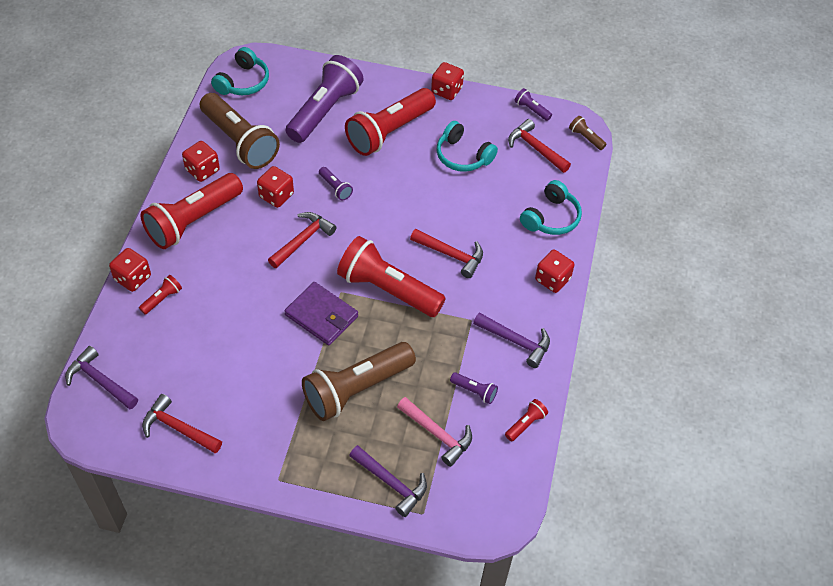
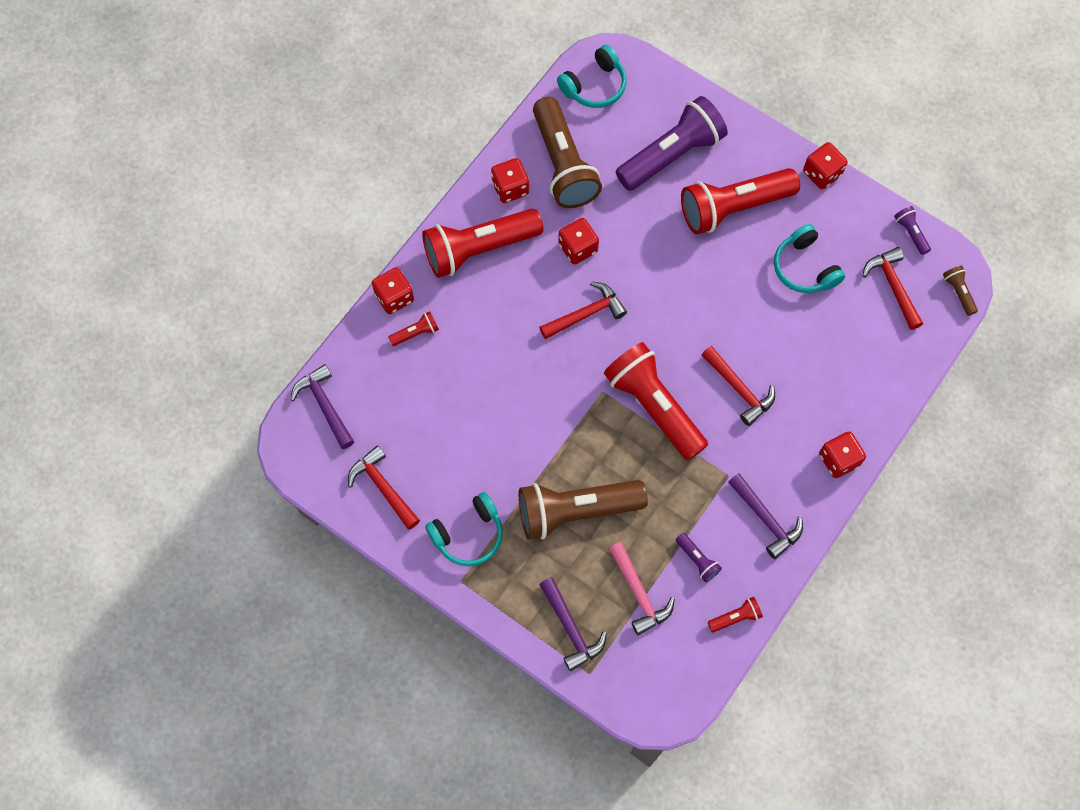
camera: 25 degrees right, 15 degrees up
(322, 315) = (572, 412): purple wallet -> none
(335, 188) = (645, 260): purple flashlight -> none
(551, 217) = (871, 382): turquoise headphones -> turquoise headphones (468, 534)

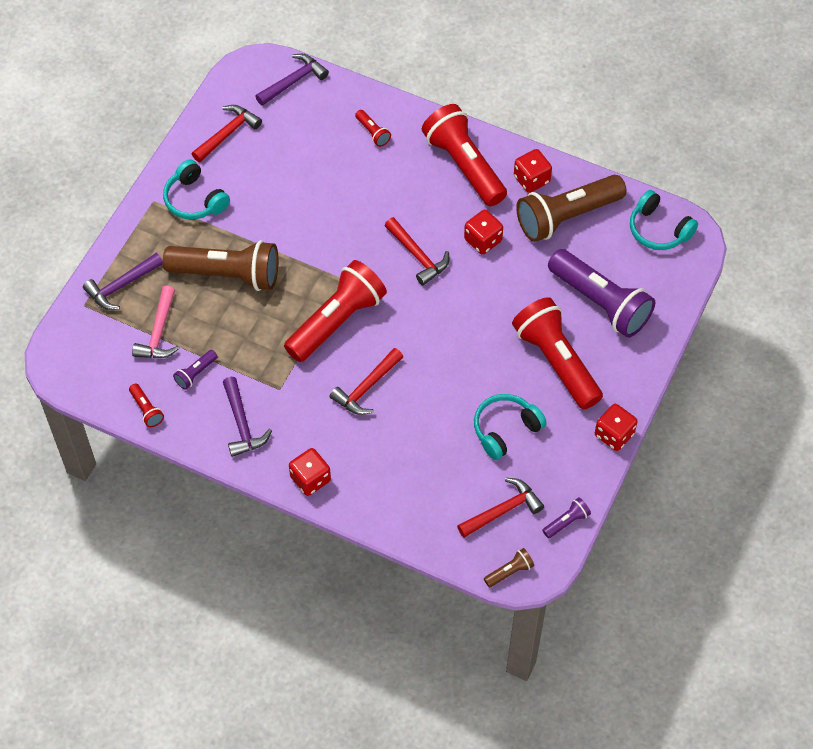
camera: 80 degrees right, 10 degrees down
(394, 297) = (403, 112): red dice -> none
(575, 511) = (228, 274): brown flashlight -> brown flashlight turned 120 degrees clockwise
(639, 593) = (159, 332): pink hammer -> pink hammer turned 45 degrees counterclockwise
(766, 519) = (242, 424): purple hammer -> purple hammer turned 60 degrees counterclockwise

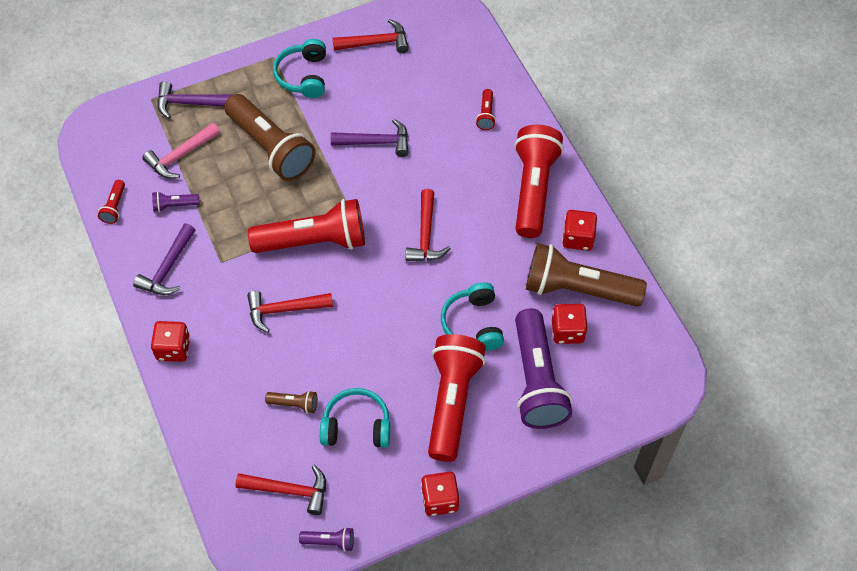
camera: 40 degrees right, 0 degrees up
(293, 81) = (464, 36): purple hammer -> purple hammer (376, 142)
(483, 240) = (489, 259): red dice -> red dice (567, 331)
(509, 572) = (245, 545): brown flashlight -> brown flashlight (294, 404)
(658, 230) = (646, 355): turquoise headphones -> turquoise headphones (473, 324)

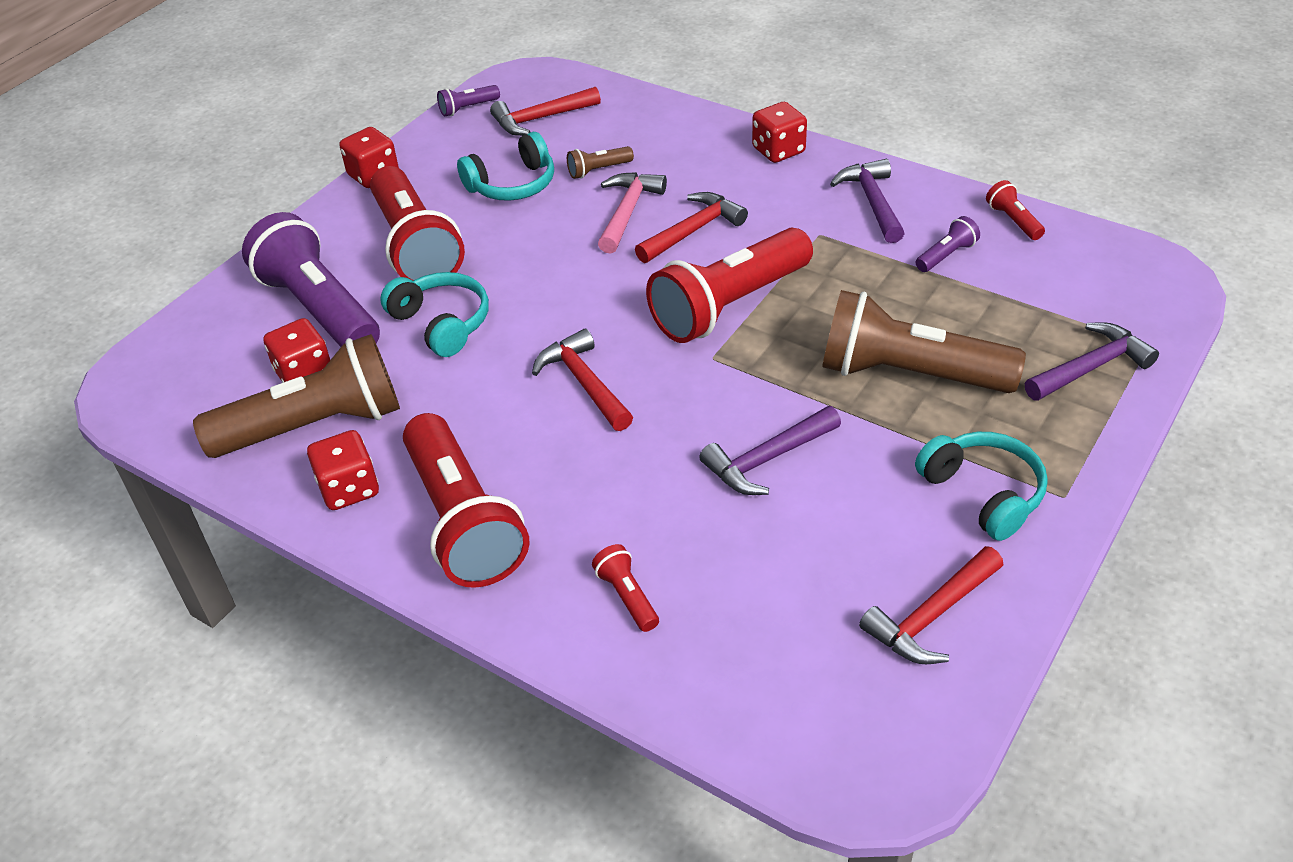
camera: 150 degrees right, 15 degrees down
(180, 156) = (1012, 305): pink hammer -> pink hammer (628, 212)

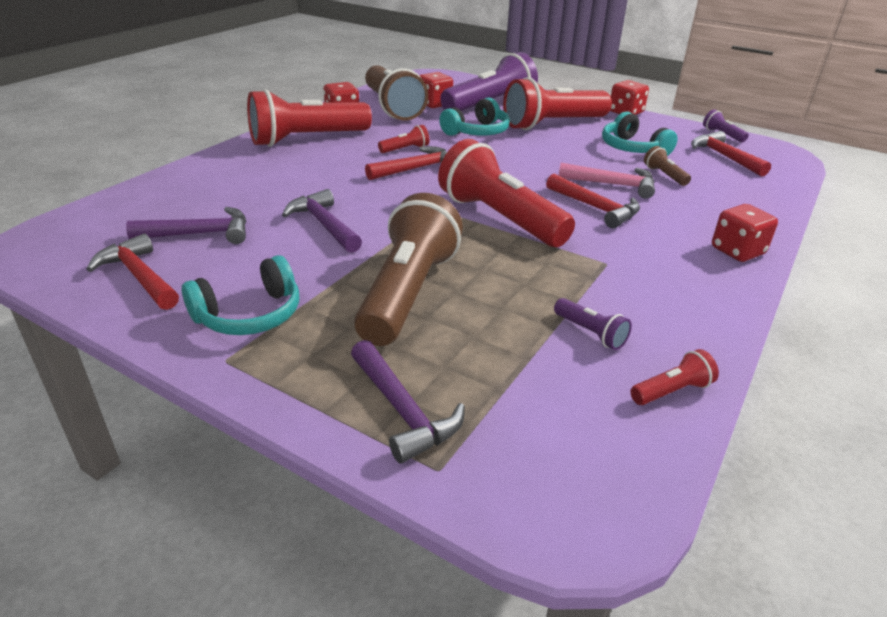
camera: 85 degrees right, 10 degrees down
(627, 596) = (226, 178): red flashlight -> red flashlight (405, 149)
(872, 202) = (671, 296): purple hammer -> purple hammer (200, 234)

